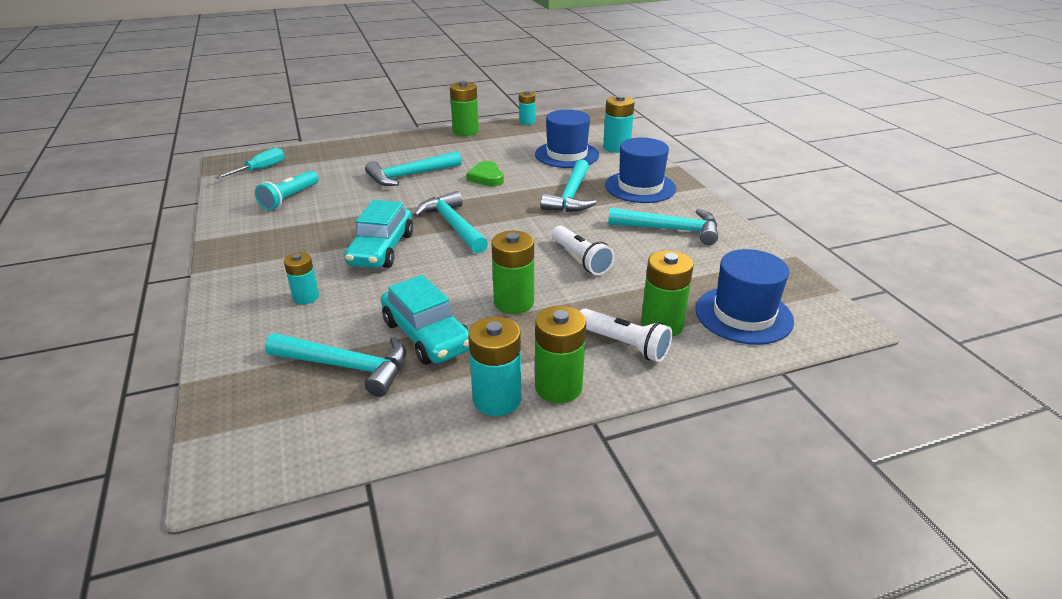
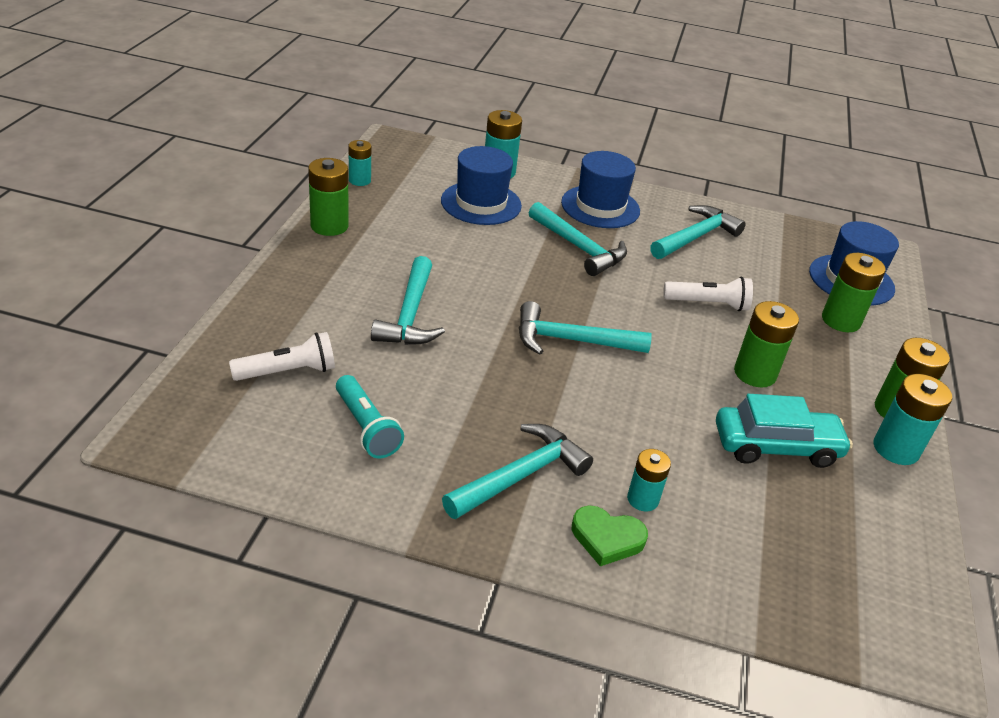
camera: 60 degrees left, 5 degrees up
(260, 169) = (230, 421): turquoise screwdriver -> none
(347, 366) = (797, 516): turquoise hammer -> turquoise hammer (521, 475)
(382, 249) = (581, 407): turquoise car -> none
(486, 177) = (478, 271): green heart -> green heart (607, 538)
(624, 345) = (857, 351): white flashlight -> white flashlight (288, 372)

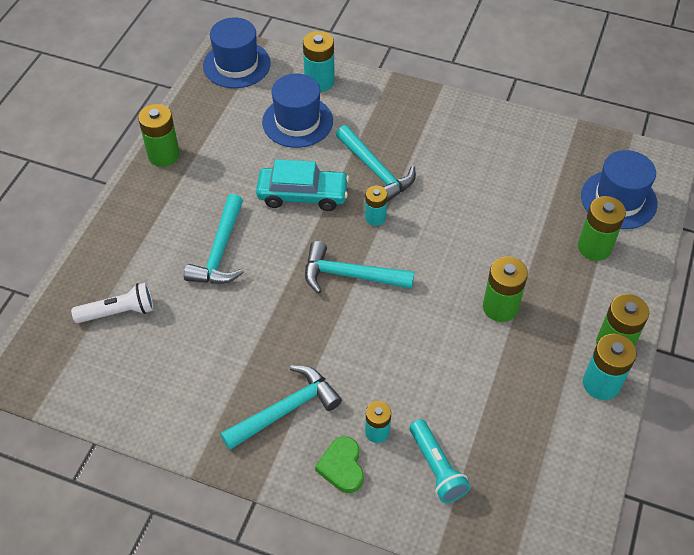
camera: 10 degrees right, 15 degrees up
(359, 180) = (194, 99): turquoise battery -> turquoise battery (375, 217)
(366, 427) = (173, 365): turquoise flashlight -> turquoise flashlight (436, 468)
(600, 207) = (405, 120): blue hat -> blue hat (236, 64)
(607, 538) = (342, 467): green heart -> green heart turned 60 degrees clockwise
(696, 237) = (485, 153): turquoise hammer -> none
(708, 304) = (478, 232): white flashlight -> none
(776, 446) = (498, 381): turquoise car -> turquoise car (303, 195)

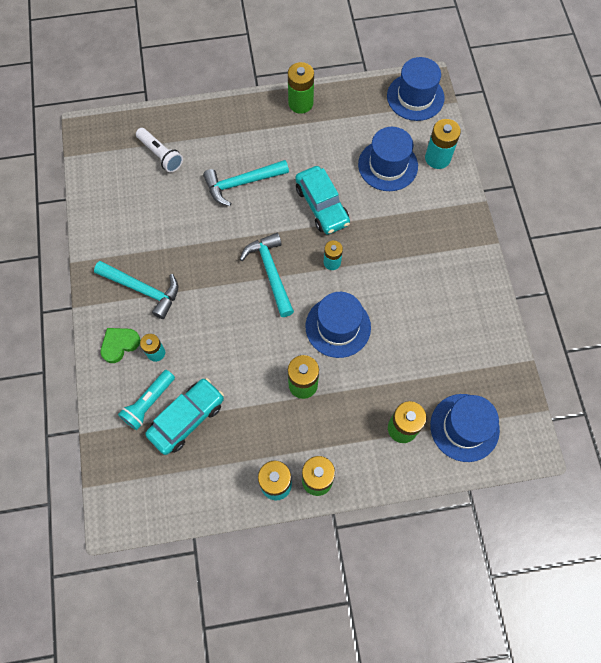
camera: 60 degrees right, 15 degrees up
(376, 171) = (376, 241): turquoise hammer -> none
(452, 247) = (338, 327): none -> blue hat
(478, 436) = (187, 418): none -> turquoise car

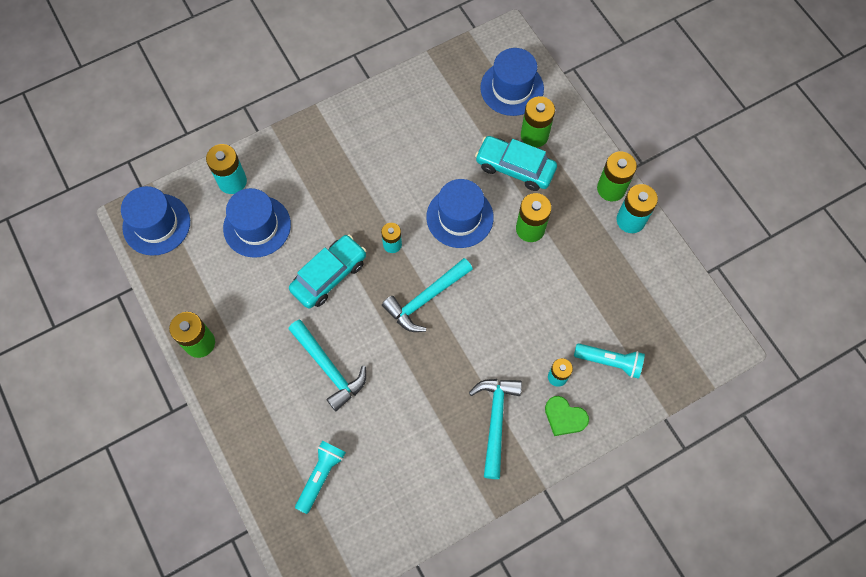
camera: 110 degrees left, 0 degrees up
(160, 155) = (321, 476): white flashlight -> turquoise flashlight
(187, 418) = (608, 319): turquoise car -> turquoise car (515, 168)

